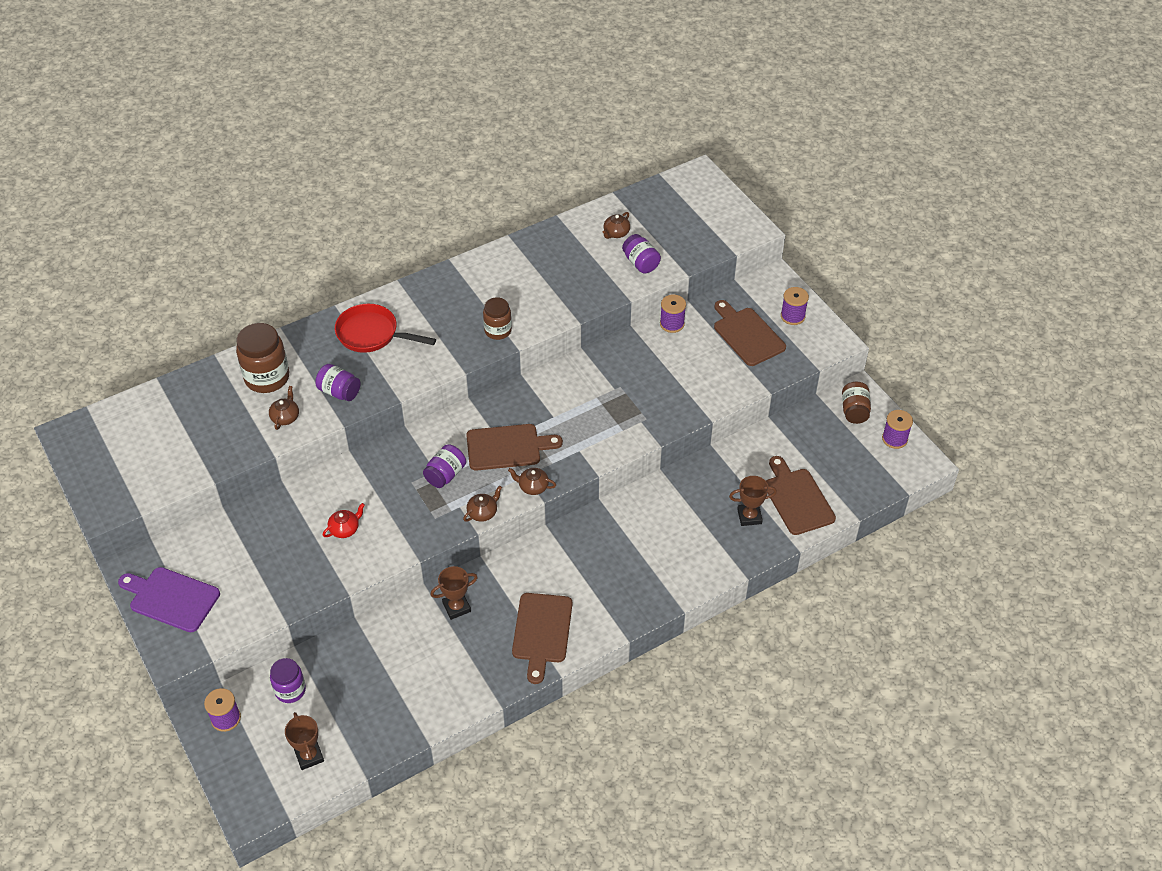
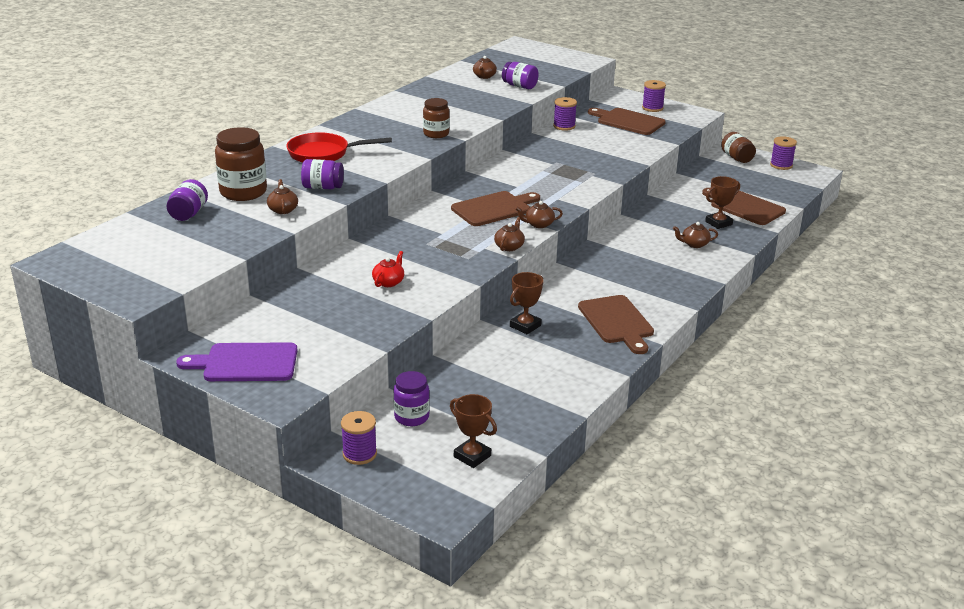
camera: 25 degrees left, 20 degrees down
(445, 475) = (453, 233): purple jar -> purple jar (188, 214)
(699, 542) = (694, 244): none -> brown teapot

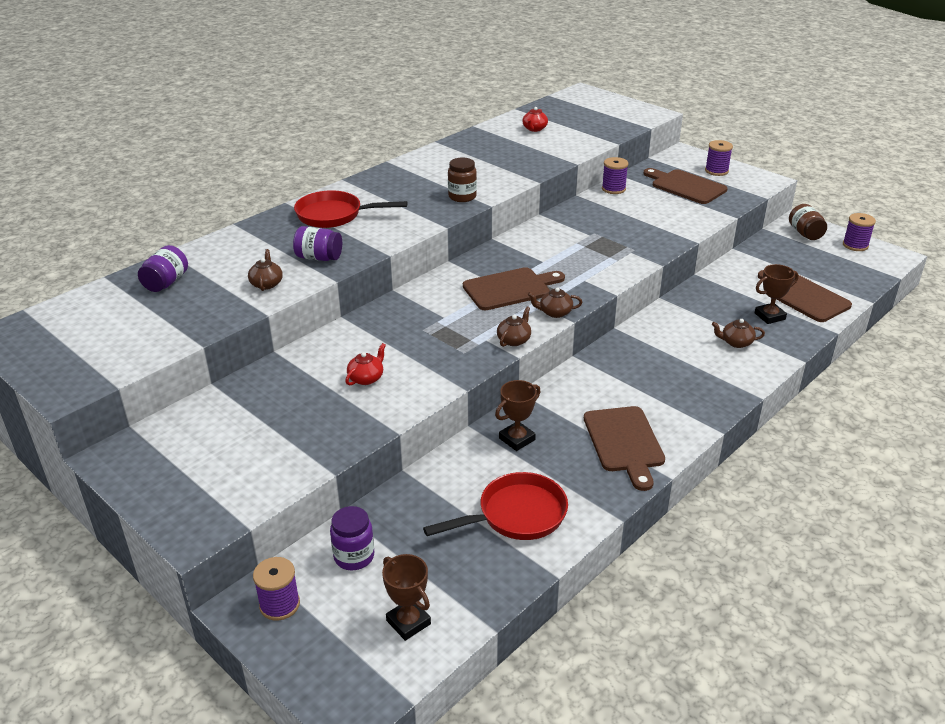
camera: 10 degrees right, 5 degrees up
(243, 192) = (233, 259): brown jar -> none
(246, 363) = (174, 477): purple cutting board -> none
(484, 76) = (534, 129): brown teapot -> red teapot
(519, 86) = (569, 142): purple jar -> none
(539, 378) = (516, 515): none -> red pan

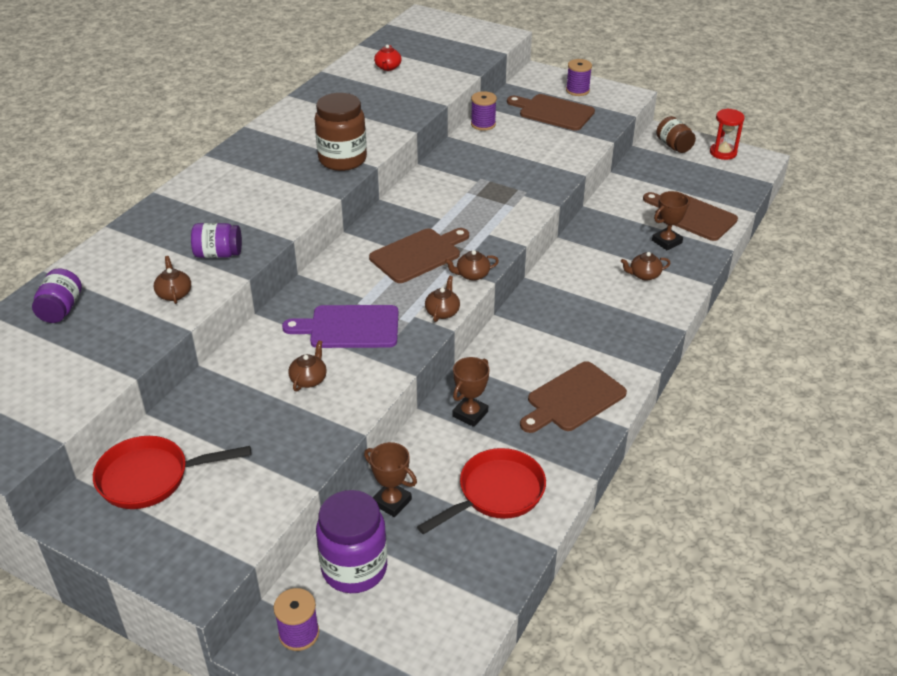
camera: 15 degrees left, 5 degrees up
(334, 215) = (214, 200): red pan -> red pan (151, 478)
(354, 556) = (354, 568): purple jar -> purple jar, size x1.61
(366, 378) = (309, 379): red teapot -> brown teapot
(408, 622) = (431, 623): brown trophy -> brown trophy (392, 502)
(421, 340) = (349, 327): none -> purple cutting board
(462, 197) = (342, 159): brown jar -> brown jar, size x1.61
(624, 442) = (573, 399): brown cutting board -> brown cutting board turned 75 degrees clockwise
(855, 245) = (723, 153): purple spool -> red hourglass

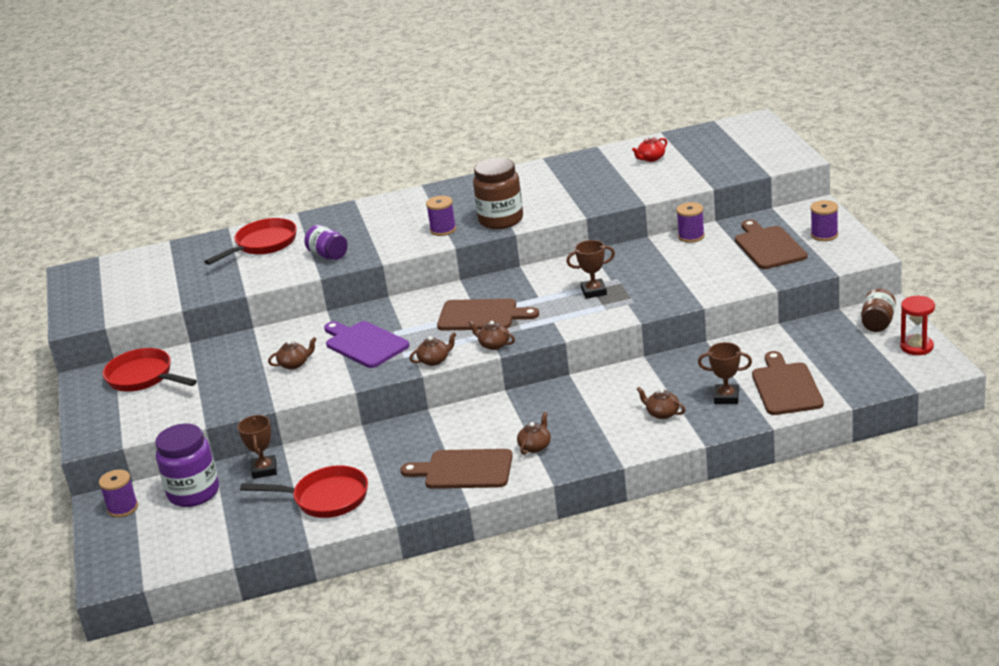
camera: 50 degrees right, 10 degrees down
(61, 309) = (204, 254): purple jar -> none
(121, 272) = (263, 244): none -> red pan
(174, 293) = (269, 269): brown teapot -> brown teapot (535, 446)
(300, 187) = (443, 230): none -> purple spool
(470, 414) = (386, 445): brown trophy -> brown trophy (594, 291)

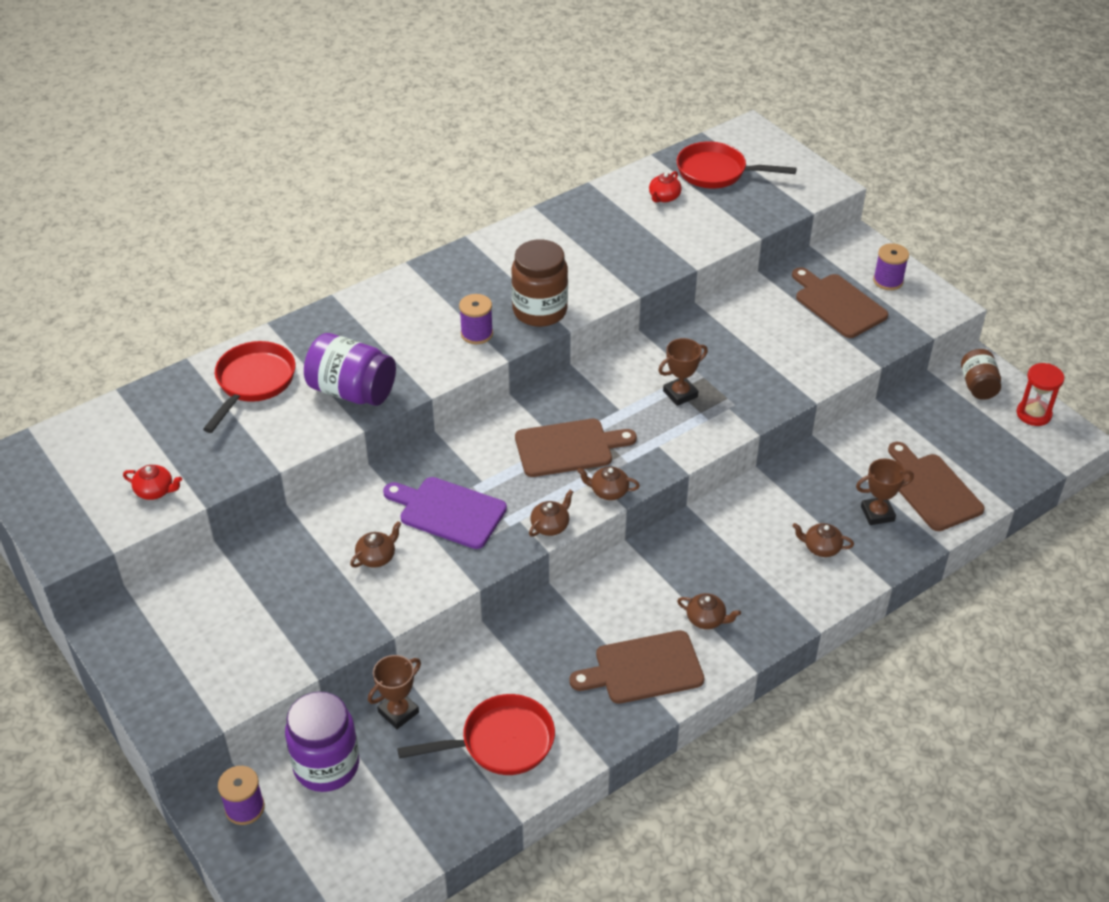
camera: 25 degrees left, 15 degrees up
(143, 377) = (184, 609): red pan -> red pan (717, 172)
(155, 297) = (155, 491): none -> red teapot
(264, 470) = (398, 712): brown trophy -> brown trophy turned 75 degrees clockwise
(328, 255) = (352, 391): purple jar -> purple jar, size x1.61
(535, 446) = (706, 619): brown teapot -> brown teapot turned 105 degrees clockwise
(691, 236) = (744, 297): purple spool -> none

